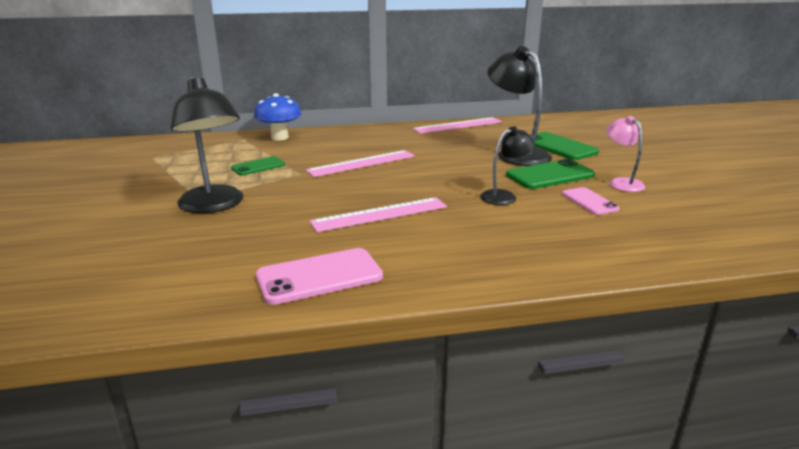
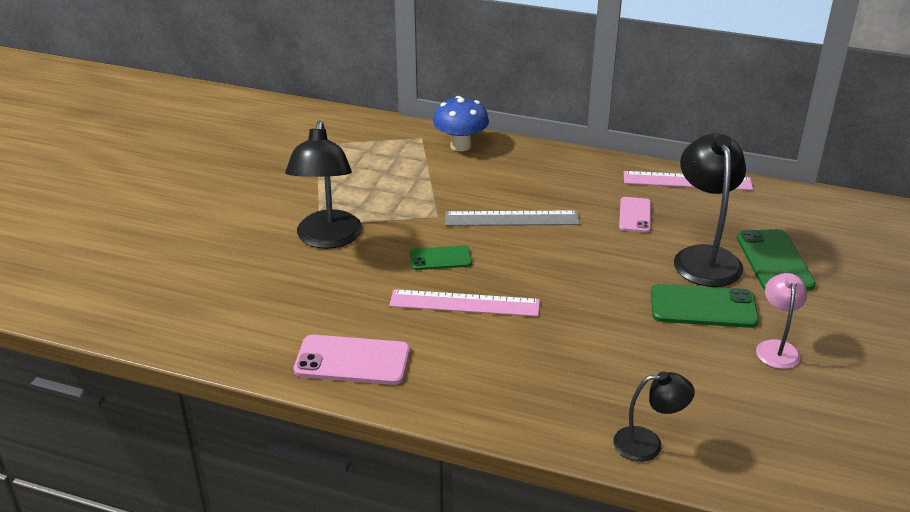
camera: 30 degrees right, 10 degrees up
(258, 166) = (404, 191): green phone -> green phone (440, 258)
(362, 163) = (511, 218): pink ruler -> grey ruler
(504, 196) = (614, 321): black lamp -> black lamp (648, 444)
(589, 201) = (700, 362): pink phone -> pink phone (635, 215)

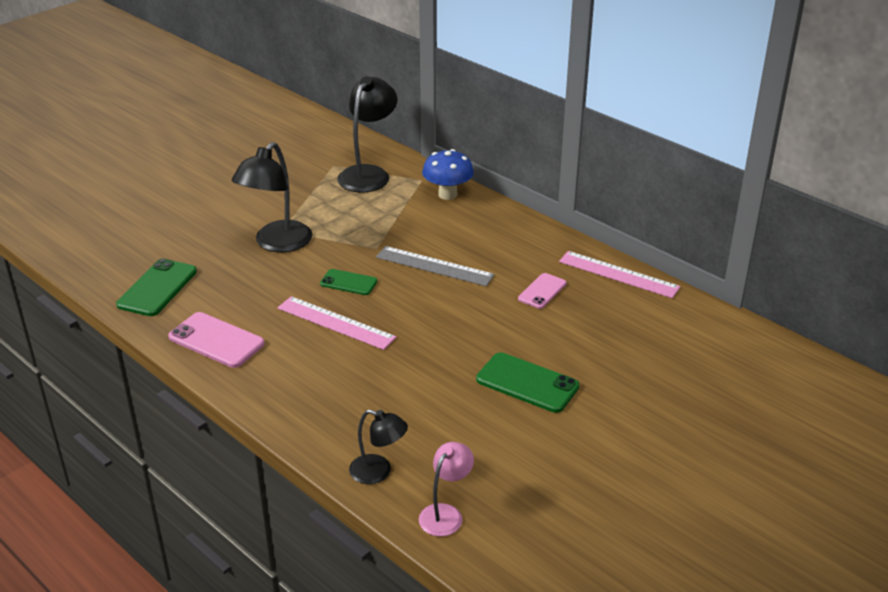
camera: 25 degrees right, 0 degrees up
(704, 257) = (569, 343): black lamp -> black lamp (368, 174)
(774, 261) = (629, 364): green phone -> green phone (157, 288)
(776, 348) = (558, 435): pink lamp -> pink lamp (445, 513)

